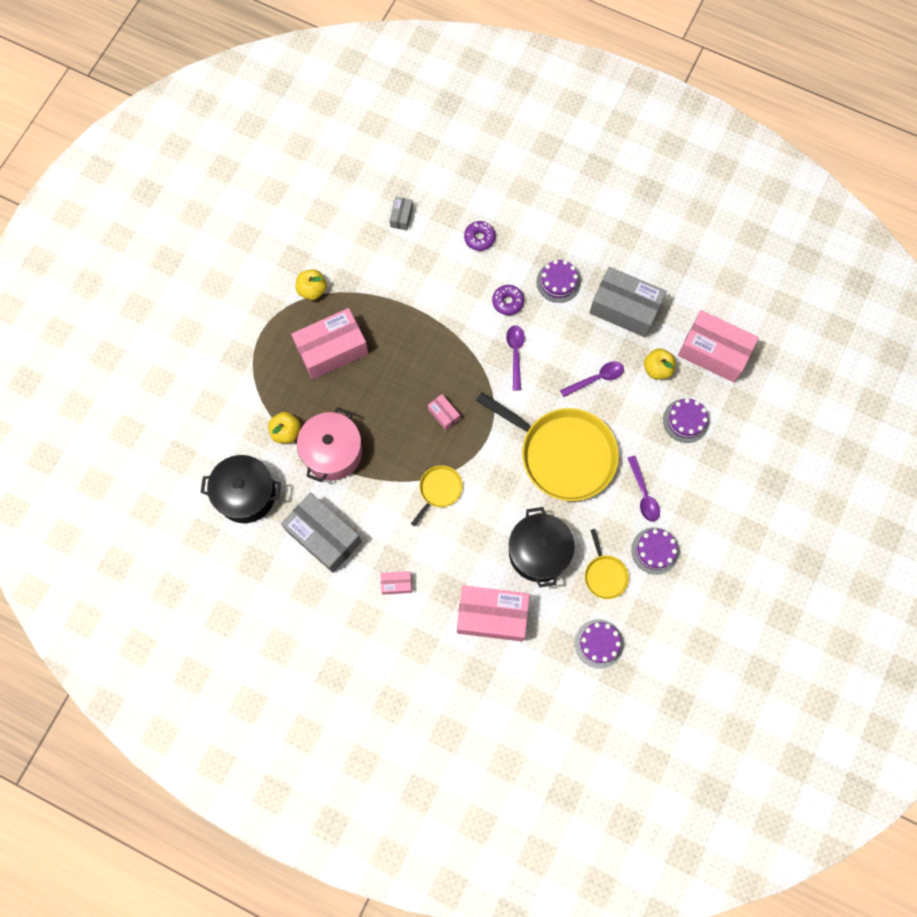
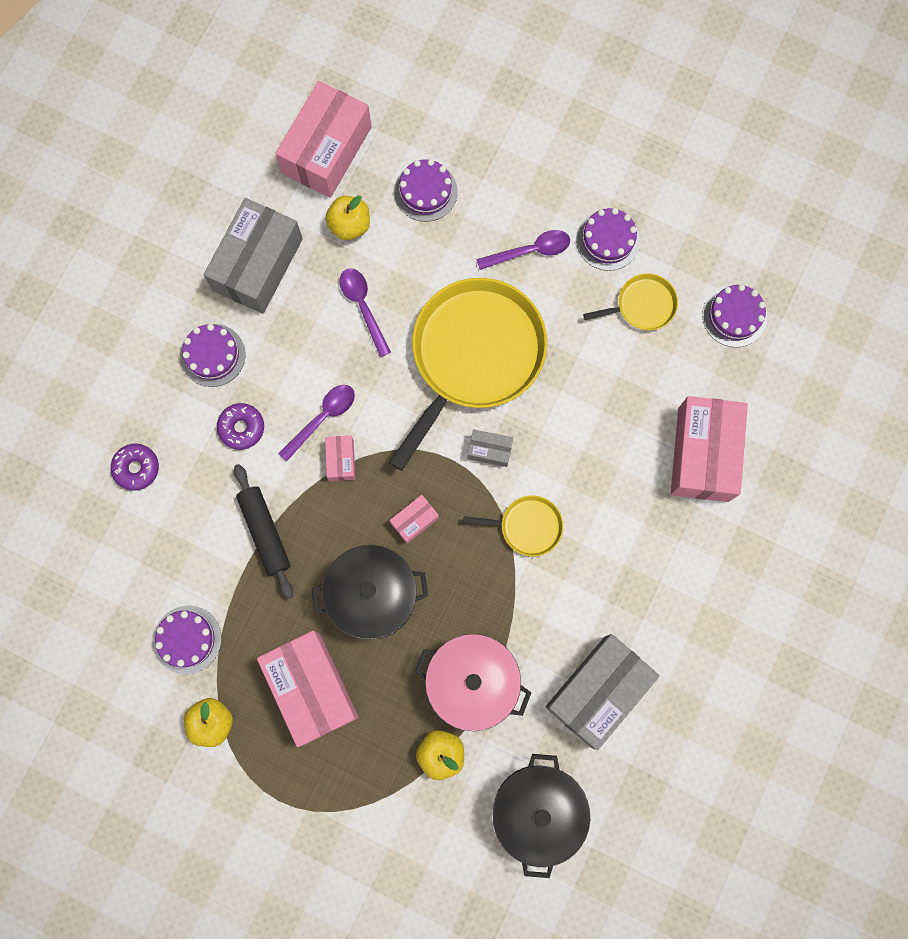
camera: 90 degrees left, 5 degrees up
(366, 273) = (187, 639): none -> purple cake
(396, 584) = (664, 585): pink box -> pink box (341, 460)
(401, 217) = (94, 586): grey box -> grey box (489, 450)
(436, 319) = (265, 532): none -> black rolling pin
(439, 490) = (527, 526): yellow pan -> yellow pan turned 150 degrees clockwise
(515, 353) = (323, 418): purple spoon -> purple spoon turned 135 degrees clockwise
(539, 552) = (614, 391): black pot -> black pot (372, 595)

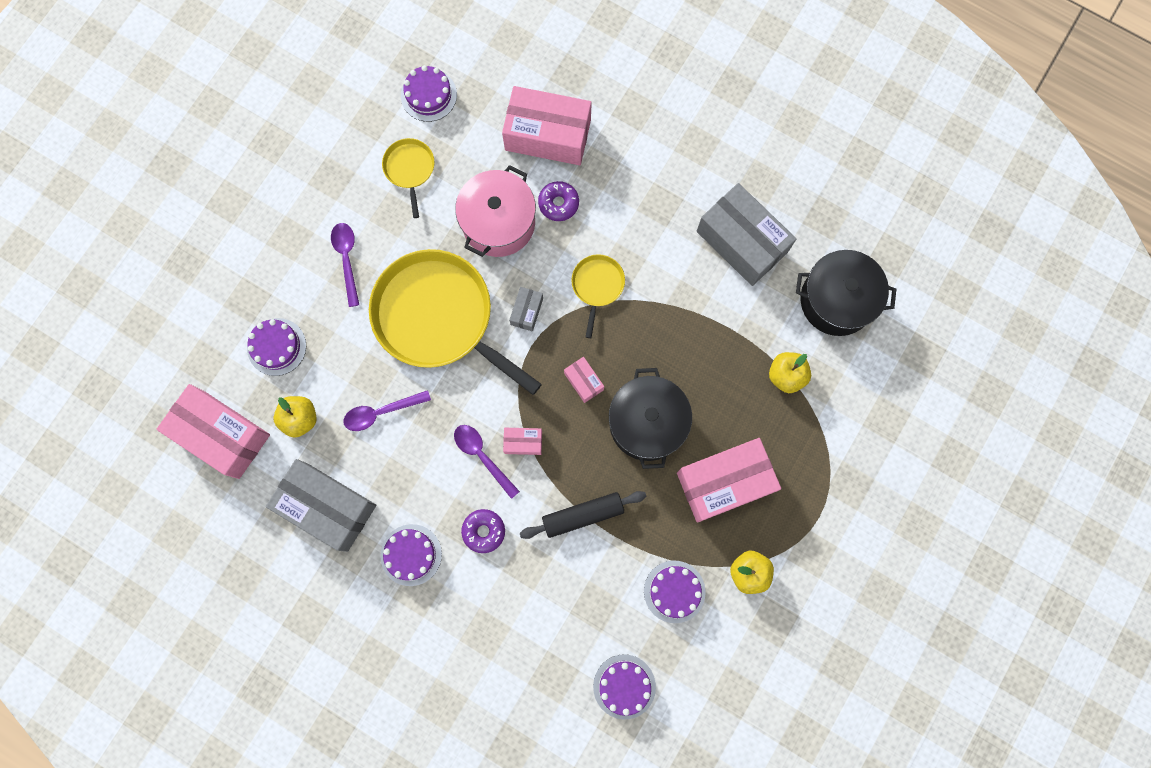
camera: 85 degrees left, 0 degrees up
(136, 468) = (512, 632): purple donut -> purple donut (558, 203)
(472, 682) = (728, 344): pink pot -> pink pot (498, 222)
(608, 240) = (345, 192): purple cake -> purple cake (624, 686)

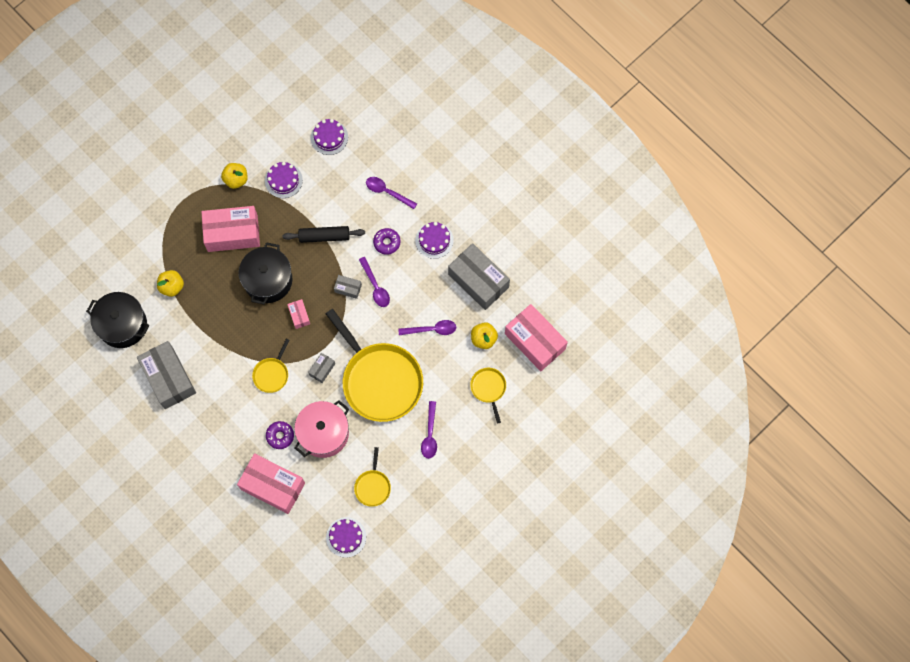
camera: 165 degrees left, 5 degrees down
(276, 347) = (488, 388): purple cake -> yellow pan
(505, 616) = (387, 192): none -> purple spoon
(523, 442) = (348, 288): pink box -> grey box

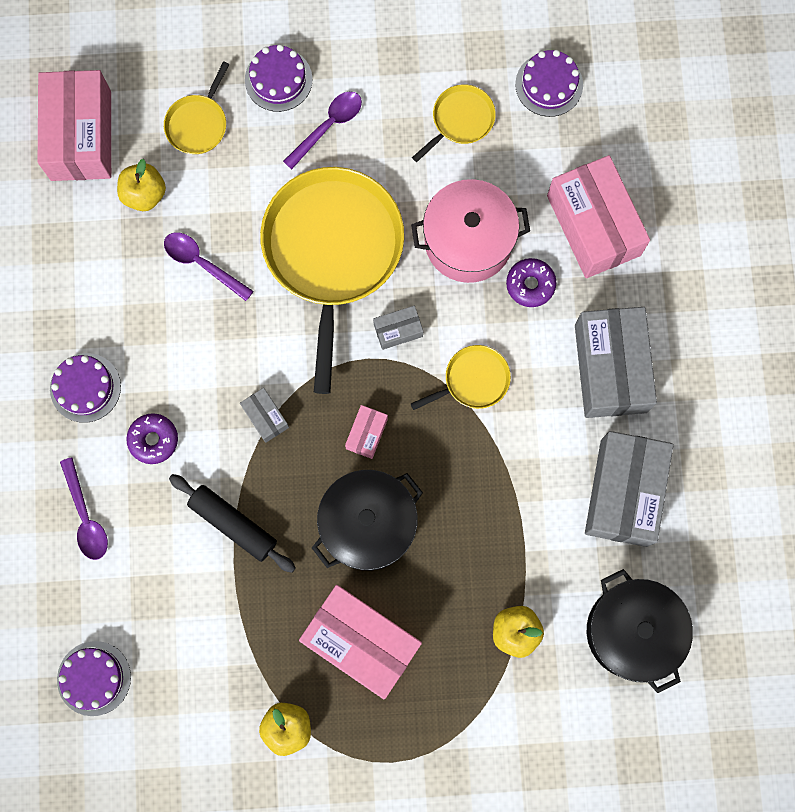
camera: 140 degrees left, 5 degrees up
(283, 180) = (219, 665): purple cake -> purple cake (278, 79)
(375, 287) = (225, 387): purple spoon -> none
(478, 281) = (78, 279): grey box -> grey box (610, 368)

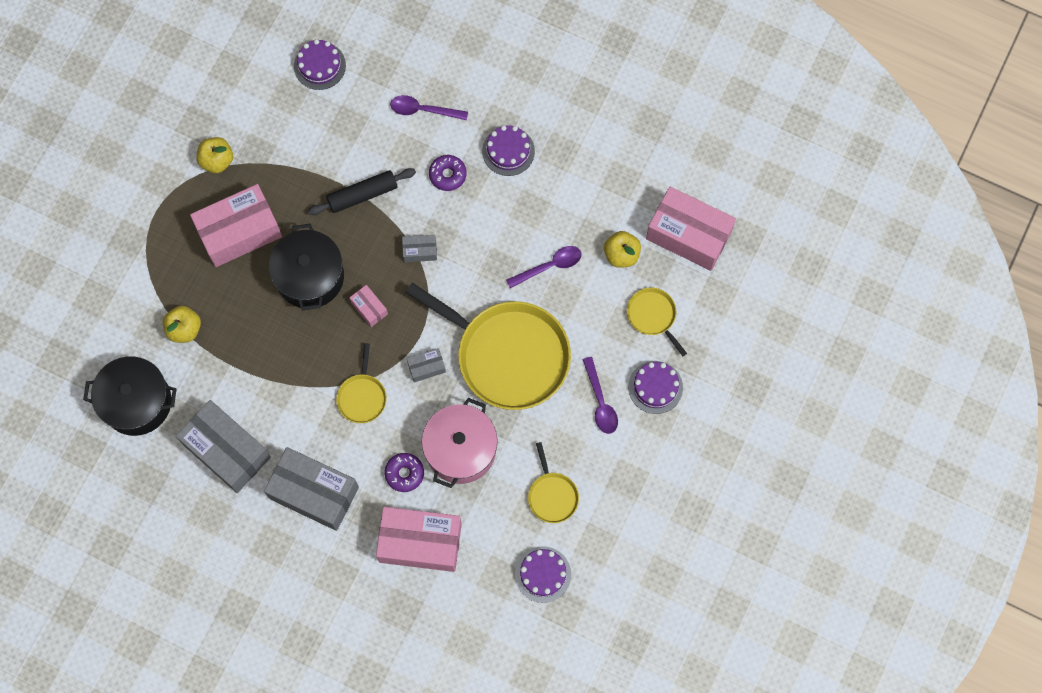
camera: 120 degrees right, 5 degrees down
(398, 330) = (426, 367): grey box -> grey box turned 60 degrees clockwise

